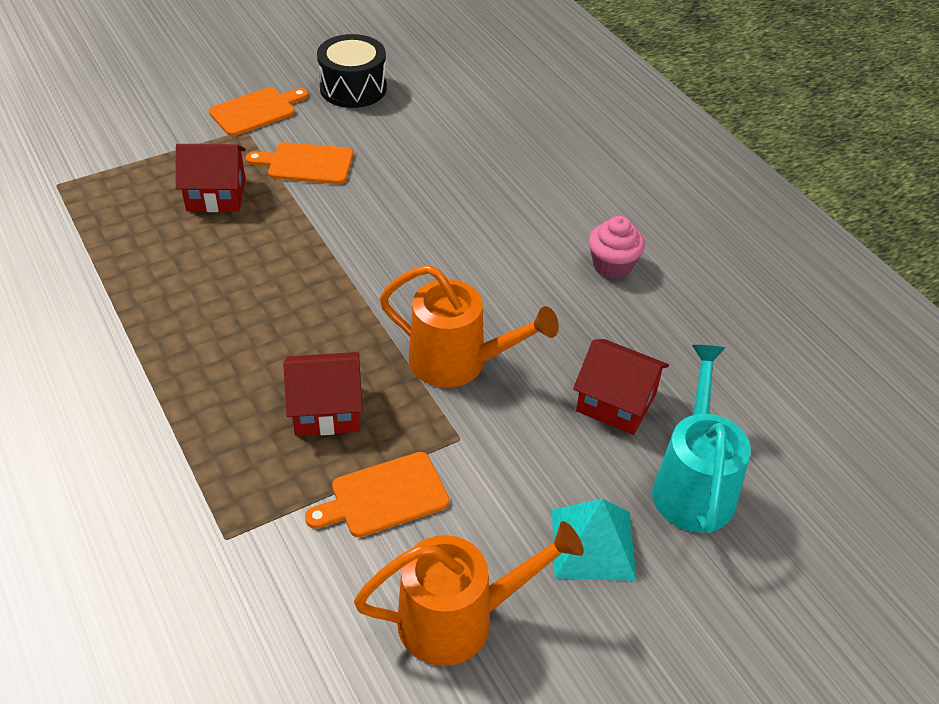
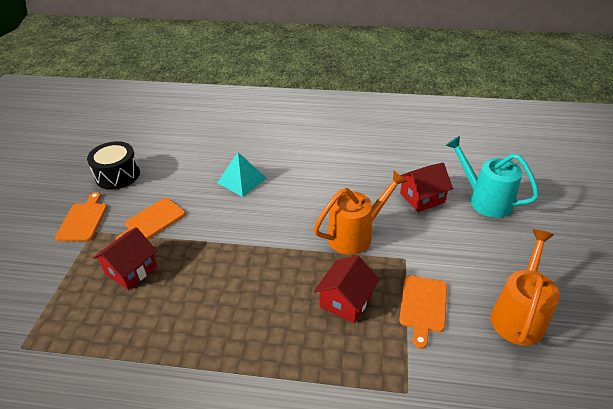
camera: 50 degrees left, 5 degrees down
(592, 544) = (499, 246): turquoise pyramid -> turquoise pyramid (241, 180)
(612, 265) = (339, 157): pink cupcake -> none

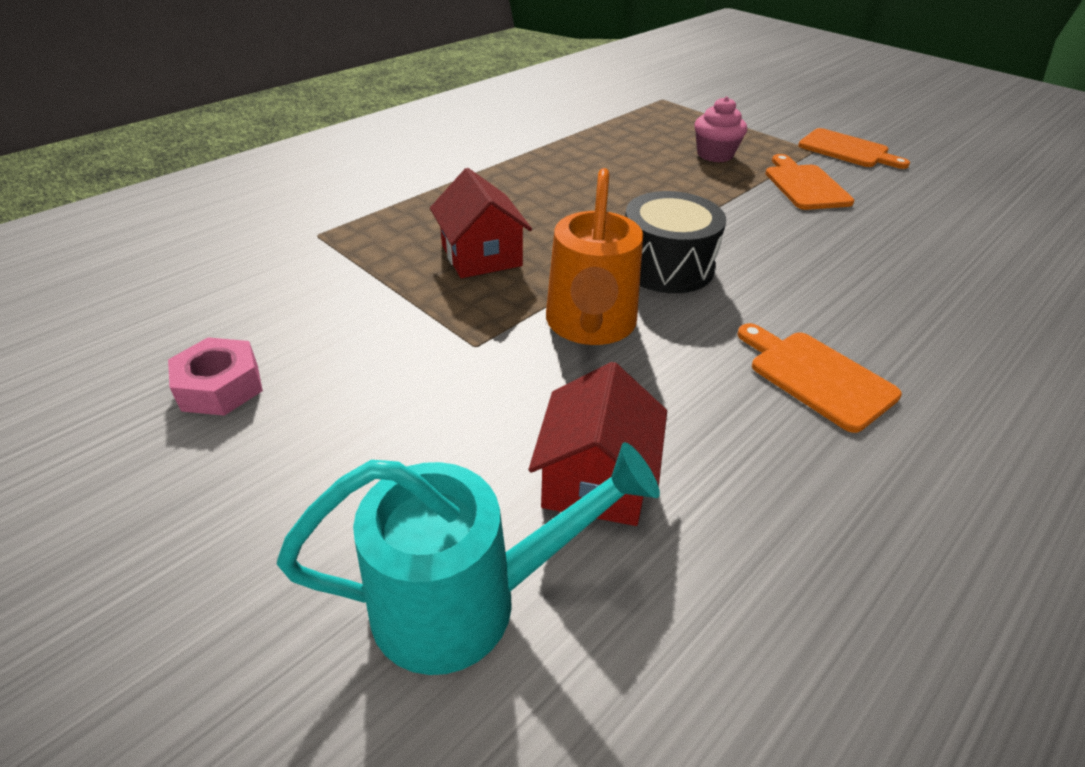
camera: 125 degrees right, 0 degrees up
(117, 175) = (953, 188): black drum -> black drum (666, 266)
(131, 270) = (715, 154): red house -> pink cupcake
(241, 180) = (861, 279): turquoise pyramid -> none
(423, 306) = (380, 308): orange cutting board -> orange cutting board (817, 377)
(518, 314) = (220, 387): orange watering can -> pink nut

